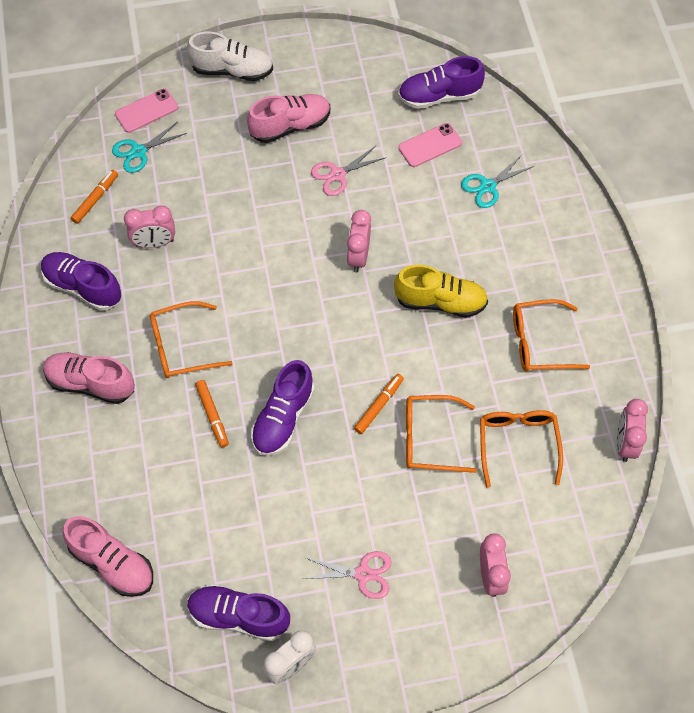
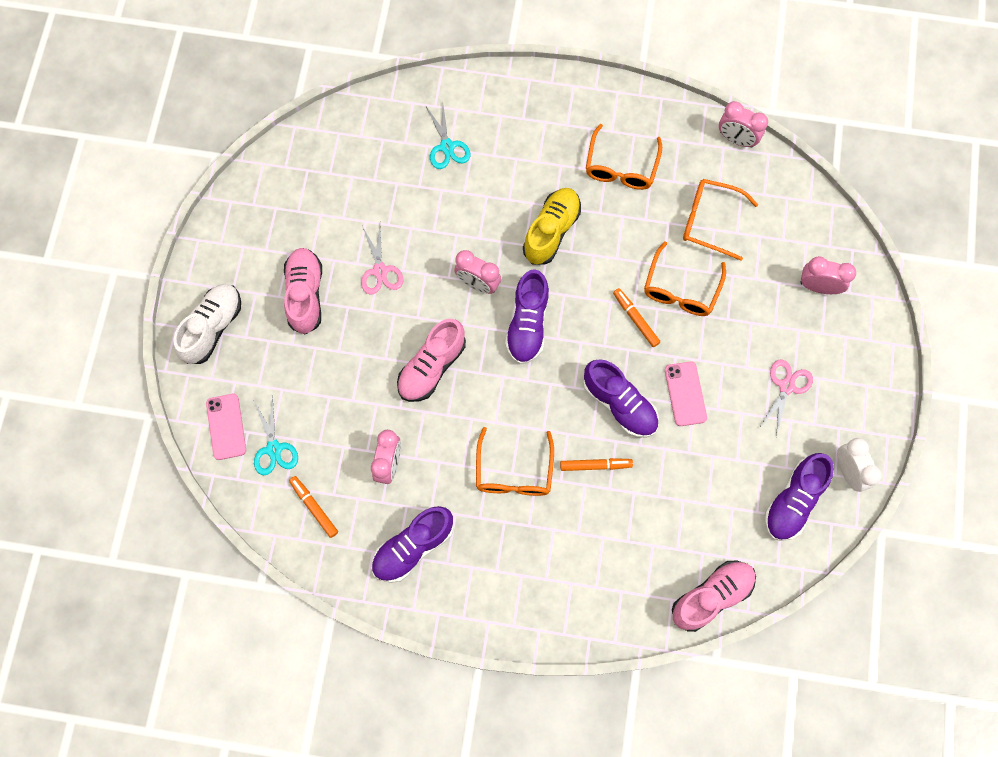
camera: 70 degrees left, 10 degrees up
(91, 383) = (523, 568): pink shoe -> pink shoe (432, 367)
(430, 145) = (381, 178): pink phone -> pink phone (685, 394)
(439, 96) = (329, 150): purple shoe -> purple shoe (527, 324)

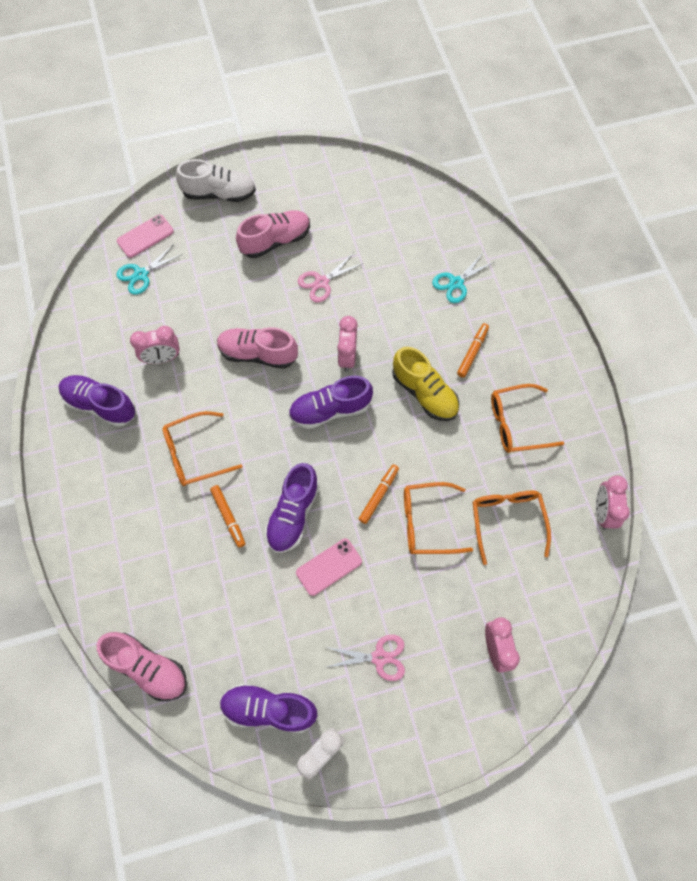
camera: 65 degrees right, 5 degrees down
(314, 507) = (105, 321): orange marker -> orange marker (472, 352)
(551, 231) = (424, 393): yellow shoe -> yellow shoe turned 45 degrees clockwise

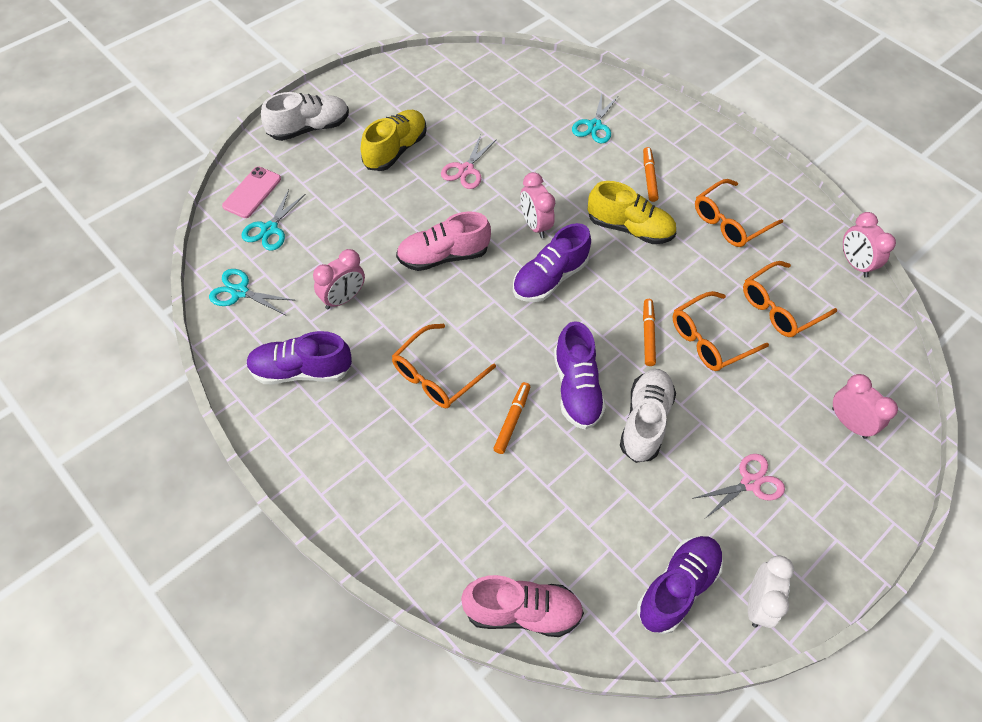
camera: 30 degrees left, 10 degrees down
(92, 320) = (240, 292): none -> turquoise scissors
(228, 517) = (512, 420): orange marker -> orange marker turned 105 degrees counterclockwise
(269, 709) = (677, 588): purple shoe -> purple shoe turned 150 degrees clockwise
(275, 241) = (395, 150): pink shoe -> yellow shoe
(329, 567) = (644, 421): pink phone -> white shoe
(507, 521) = (780, 307): orange glasses -> orange glasses turned 90 degrees counterclockwise

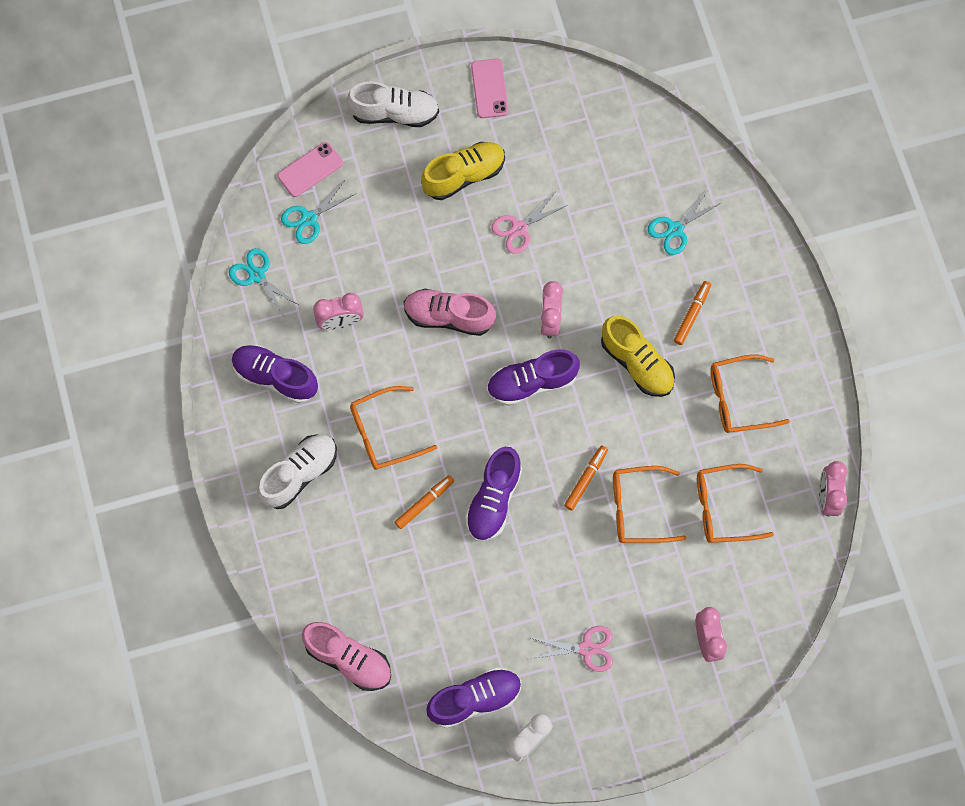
camera: 30 degrees right, 15 degrees up
(382, 86) = (489, 88): none -> pink phone
(644, 421) = (533, 556): white shoe -> white shoe (299, 474)

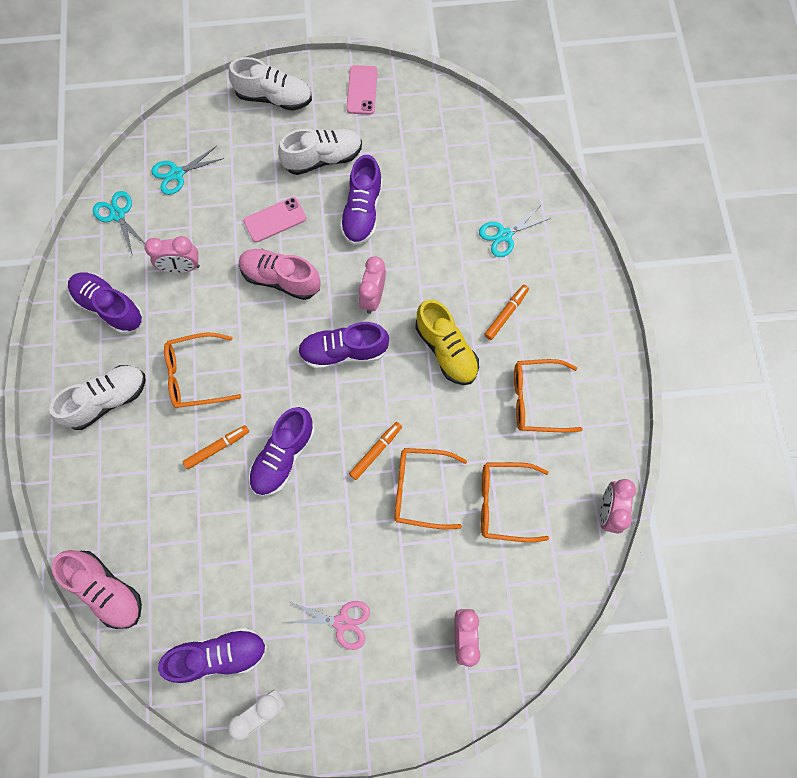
camera: 10 degrees right, 0 degrees up
(310, 169) = (189, 133): pink phone -> pink phone (275, 220)
(464, 175) = (323, 159): yellow shoe -> white shoe
(519, 228) = (362, 212): pink scissors -> purple shoe

